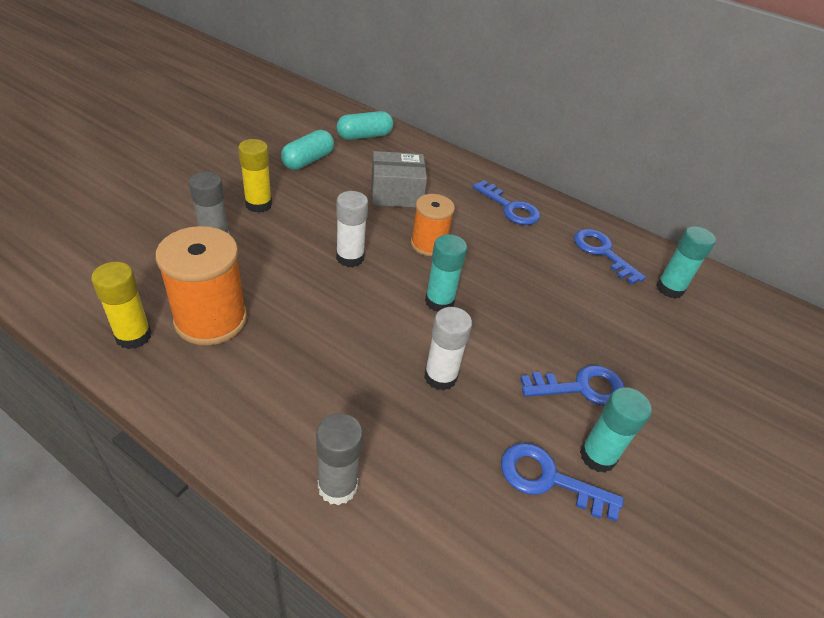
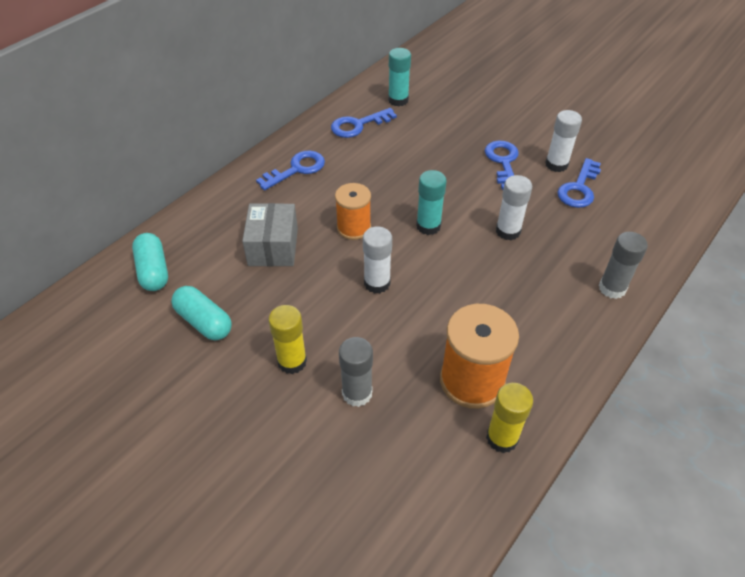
camera: 80 degrees left, 5 degrees up
(597, 456) = (556, 164): turquoise glue stick -> white glue stick

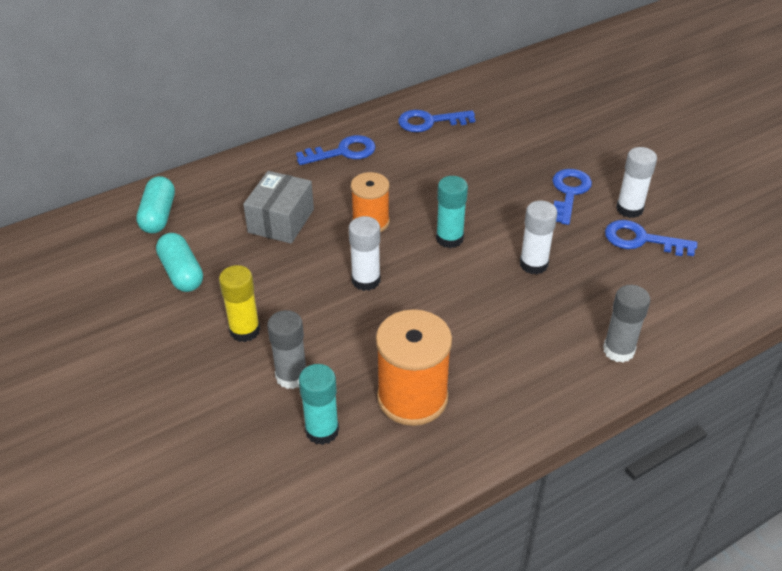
camera: 20 degrees right, 5 degrees down
(398, 100) = (487, 105): turquoise glue stick -> turquoise glue stick (322, 430)
(502, 438) = (413, 459): yellow glue stick -> none
(579, 188) = (641, 240): blue key -> blue key turned 60 degrees clockwise

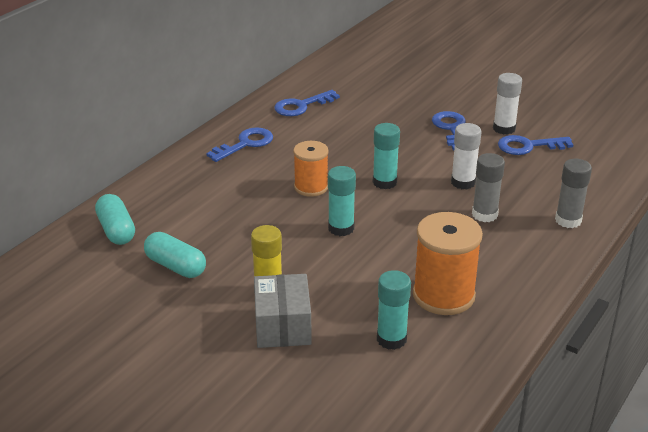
camera: 25 degrees left, 10 degrees down
(281, 221) = (233, 206): grey box -> grey box (282, 326)
(291, 376) = (335, 311): grey glue stick -> grey glue stick (484, 215)
(366, 280) = (341, 228): white glue stick -> turquoise glue stick

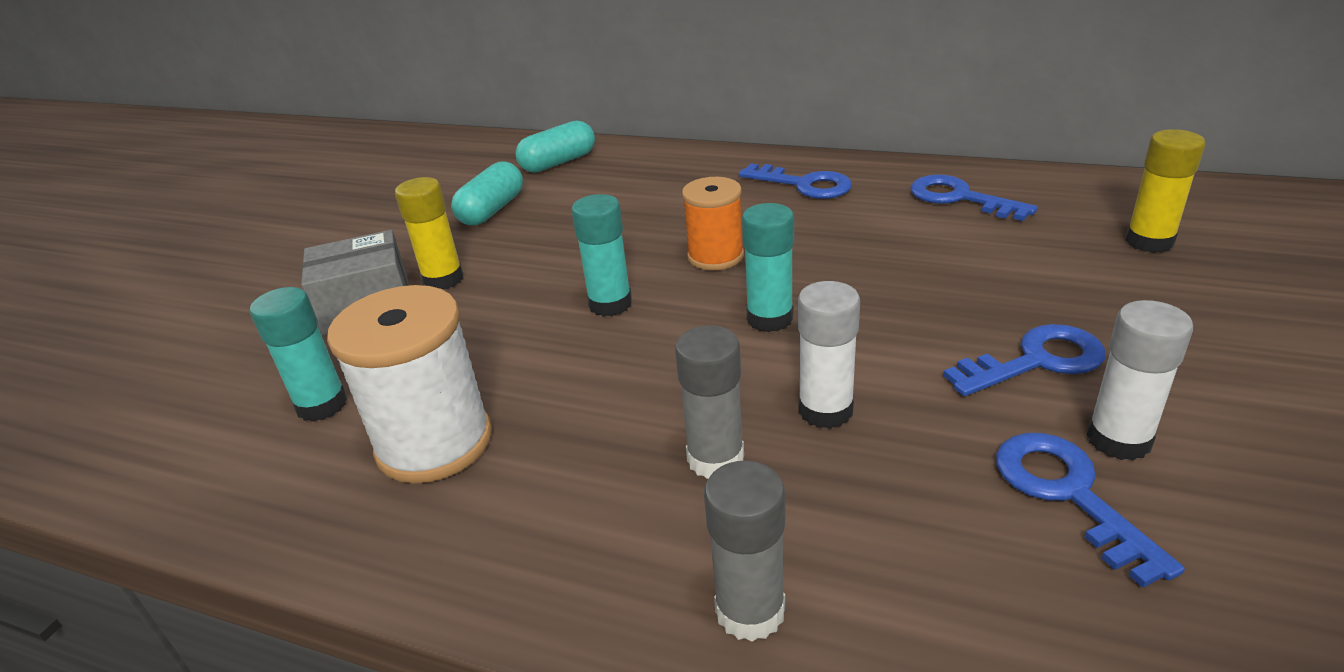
camera: 80 degrees right, 0 degrees up
(377, 78) = (1149, 242): none -> yellow glue stick
(443, 295) = (434, 443): orange spool -> white spool

